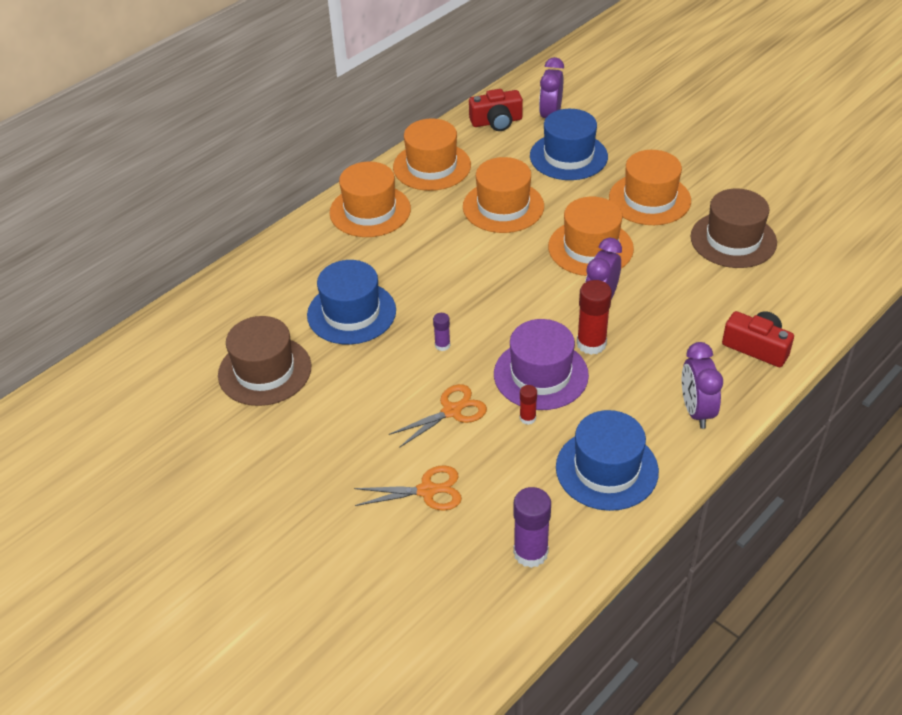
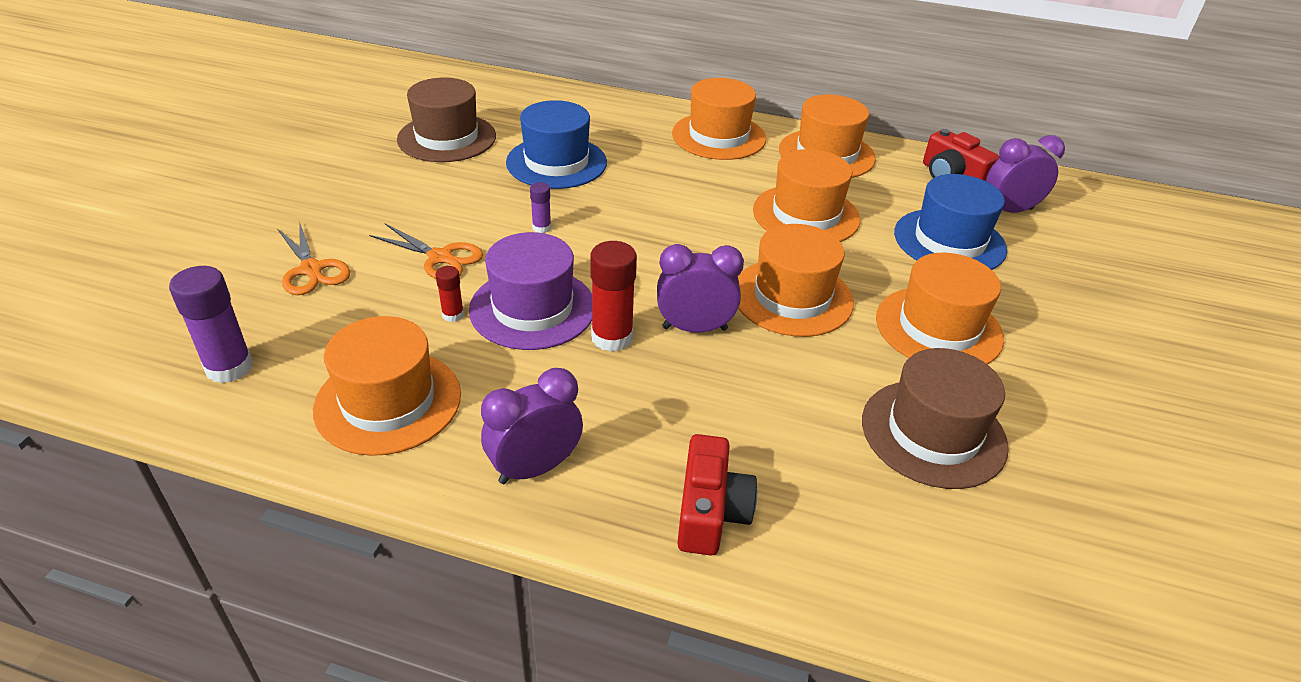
camera: 60 degrees right, 5 degrees down
(607, 469) = (388, 401): blue hat -> orange hat

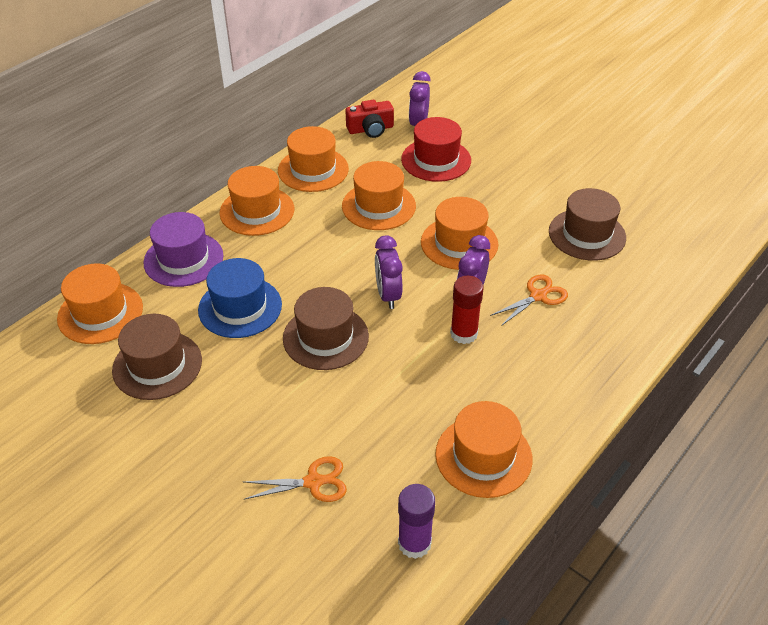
camera: 65 degrees left, 5 degrees up
(440, 257) = (335, 401): orange scissors -> orange scissors (538, 296)
(453, 315) = (407, 407): red glue stick -> none
(532, 308) = (418, 364): purple hat -> purple hat (183, 259)
(535, 468) = (563, 397): purple clock -> purple clock (388, 295)
(541, 227) = (325, 337): purple glue stick -> brown hat
(710, 511) = (615, 334): red camera -> none
(938, 328) = (510, 198): orange hat -> orange hat (100, 313)
(949, 241) = (436, 160): blue hat -> red hat

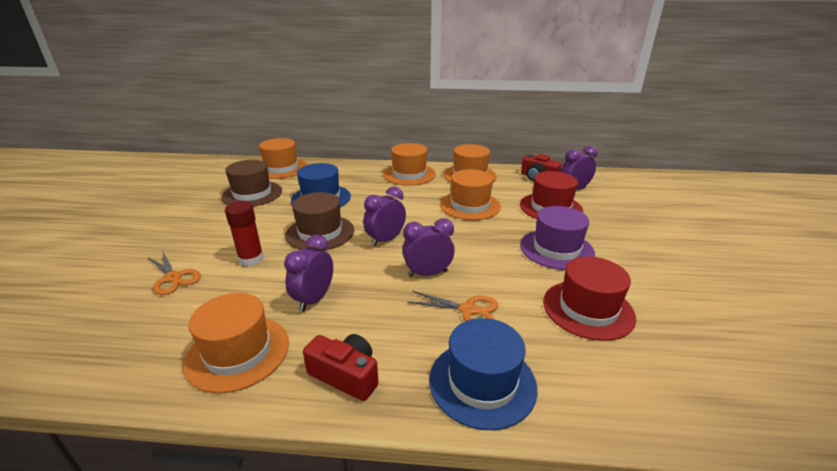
camera: 55 degrees right, 15 degrees down
(183, 259) = (344, 171): purple hat -> purple hat (556, 249)
(414, 543) = (117, 350): purple glue stick -> none
(446, 383) = (314, 299): none -> purple clock
(459, 243) = (478, 248): orange hat -> none
(464, 333) = (379, 287): red glue stick -> red glue stick (251, 259)
(559, 398) = (346, 375): none -> red camera
(587, 234) = (588, 309): brown hat -> red hat
(616, 330) = (482, 382): none -> blue hat

